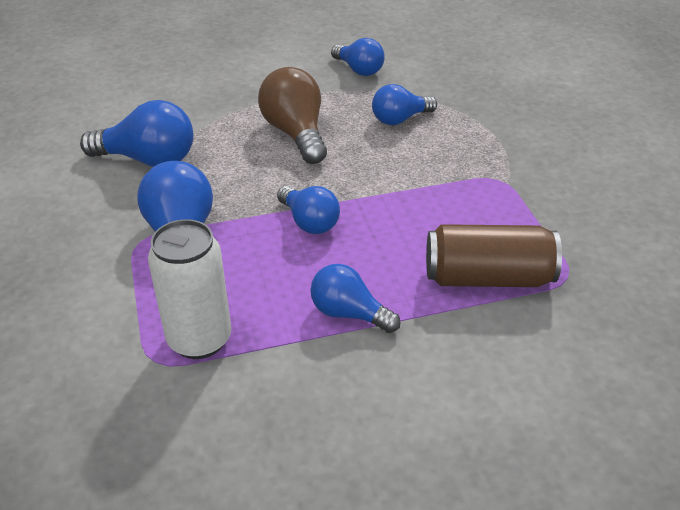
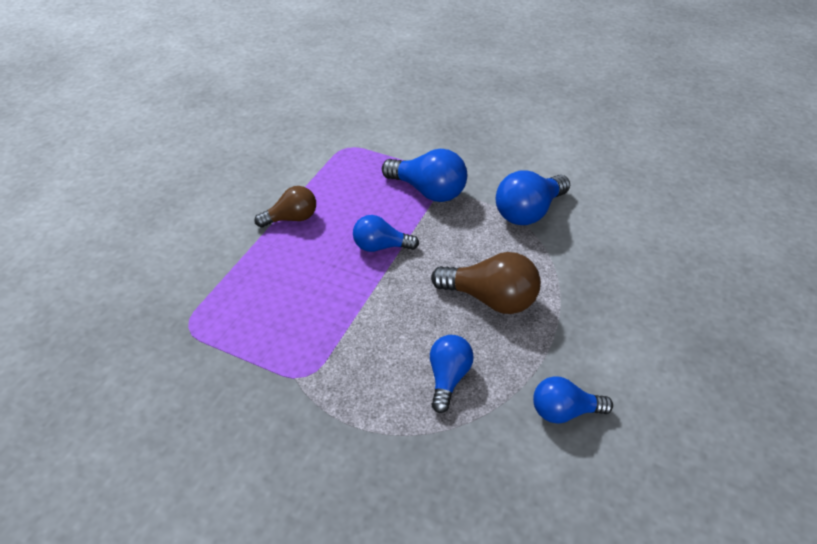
camera: 130 degrees right, 5 degrees up
(199, 339) = (342, 164): white can -> none
(349, 313) = (292, 218): blue light bulb -> brown light bulb
(488, 278) = (238, 290): brown can -> none

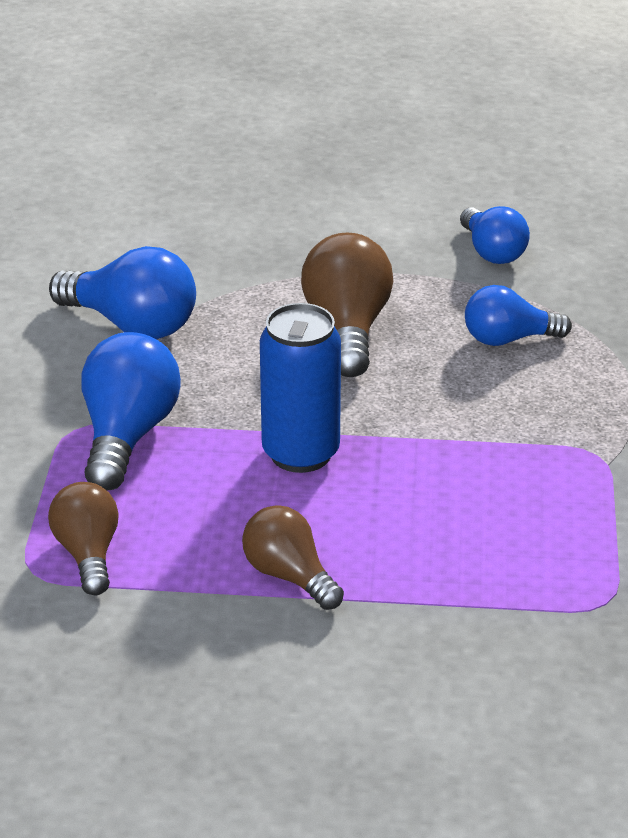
camera: 110 degrees left, 10 degrees down
(348, 163) = (88, 554): none -> brown light bulb
(381, 246) = (300, 453): blue light bulb -> blue can

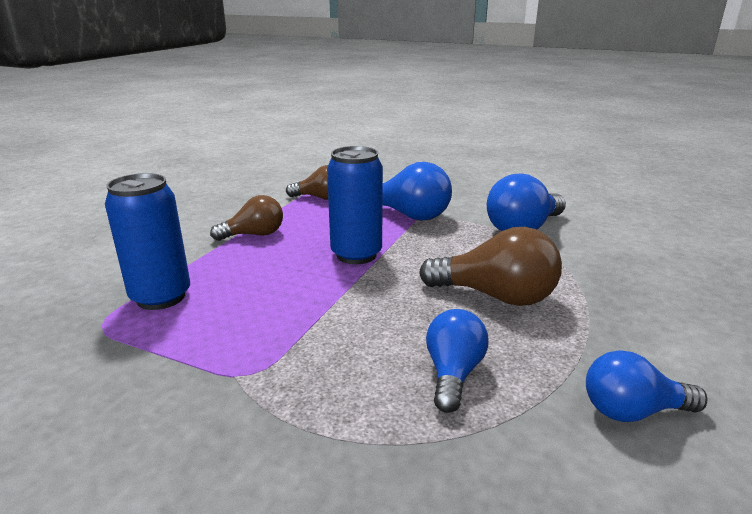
camera: 110 degrees right, 10 degrees down
(519, 584) = (161, 297): none -> blue can

